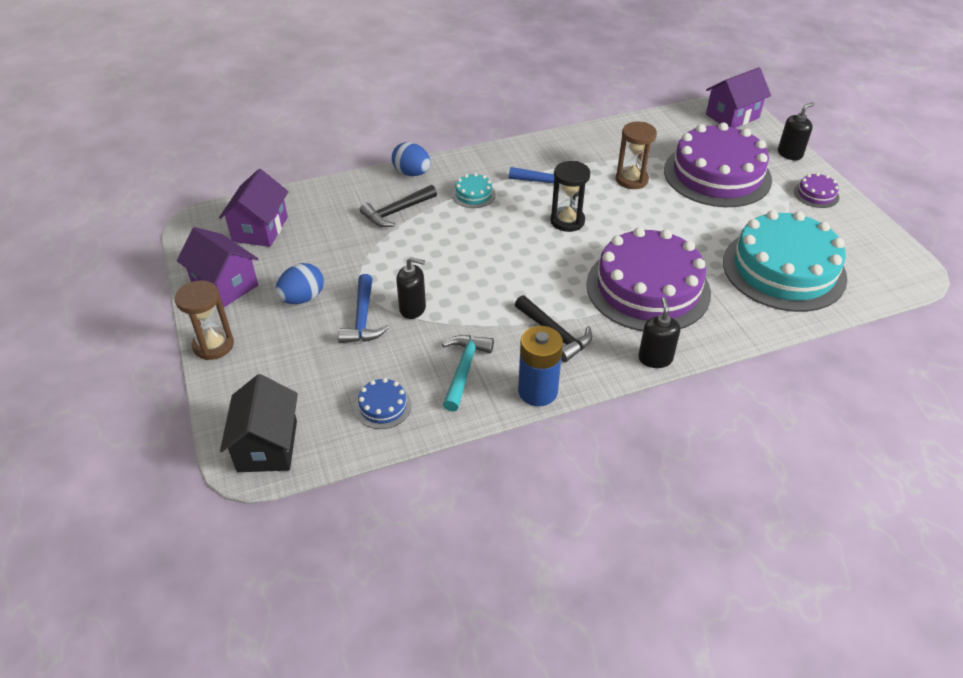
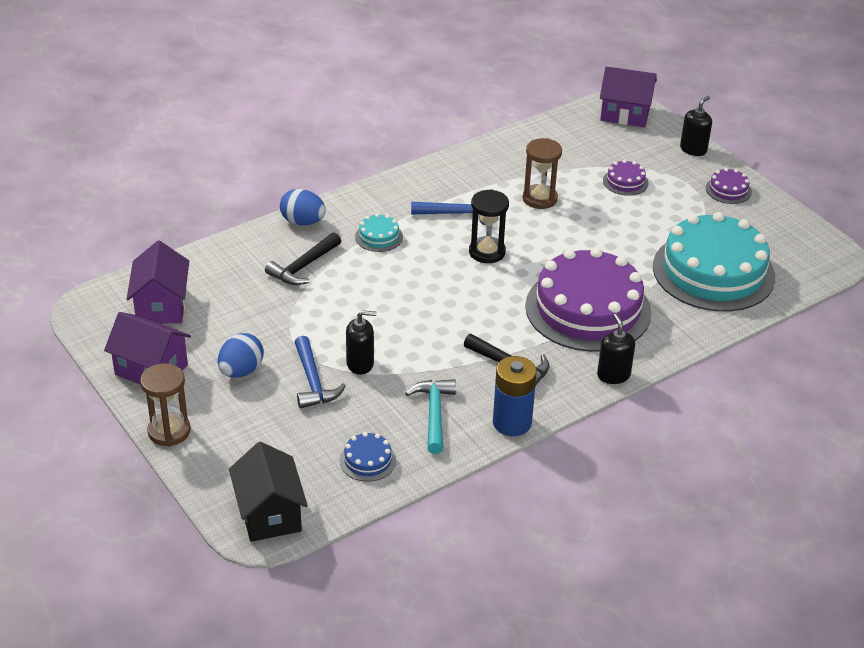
camera: 15 degrees left, 5 degrees down
(717, 175) = (625, 182): purple cake -> purple cake, size x0.40
(732, 116) = (625, 114): purple house -> purple house turned 60 degrees clockwise

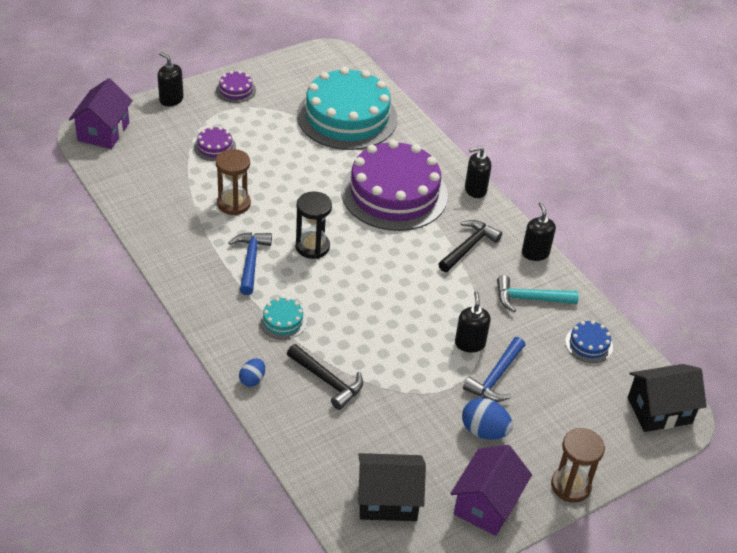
camera: 90 degrees left, 5 degrees up
(161, 306) = (388, 500): purple house -> black house
(303, 222) = (252, 380): blue egg -> blue egg, size x0.62
(313, 382) = (495, 377): blue hammer -> blue hammer turned 135 degrees clockwise
(512, 423) = (535, 253): blue battery -> black soap dispenser

